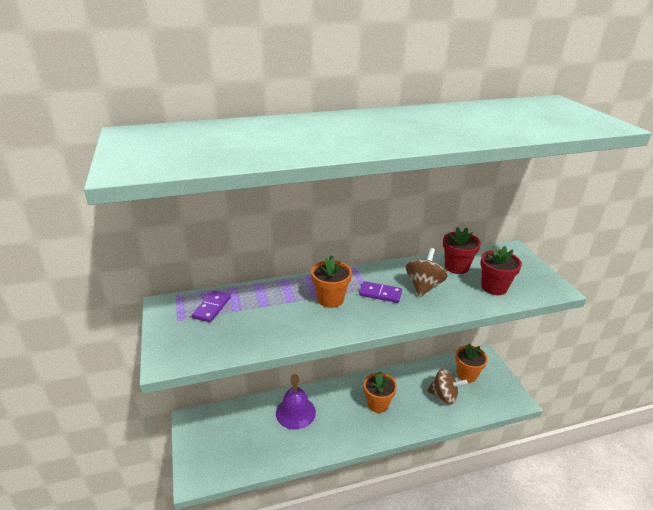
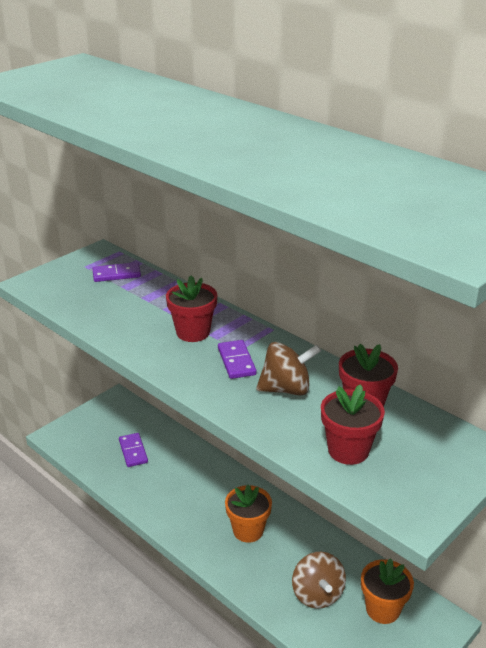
camera: 60 degrees right, 0 degrees up
(258, 434) = (133, 451): none -> purple domino
(295, 412) = (181, 466): purple bell -> none
(330, 299) = (193, 332): orange flower pot -> red flower pot

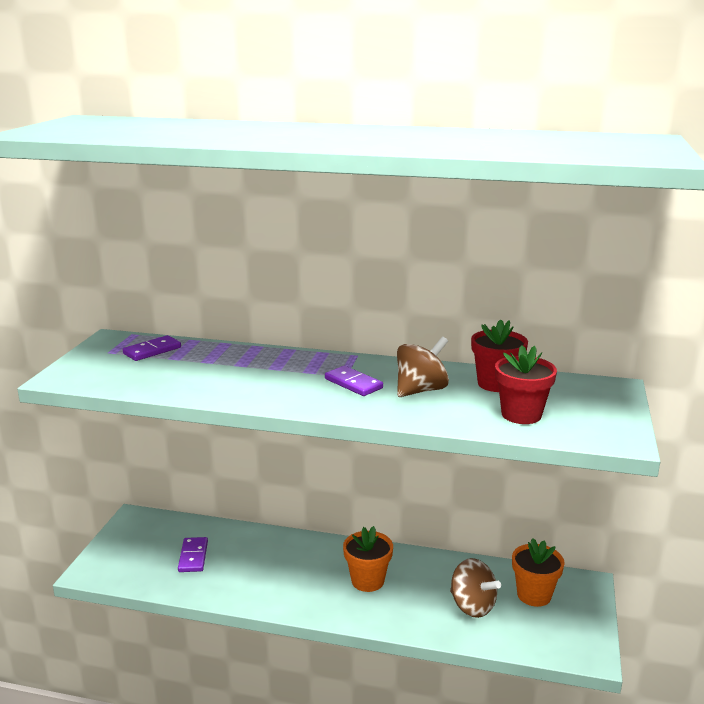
camera: 30 degrees left, 10 degrees down
(133, 451) = (193, 556): purple domino -> purple domino turned 45 degrees clockwise
(193, 332) = (286, 374): red flower pot -> none

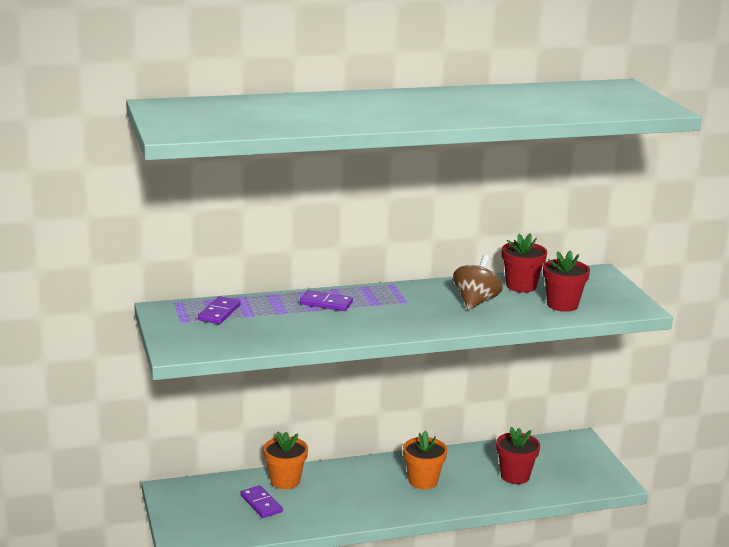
camera: 30 degrees left, 0 degrees up
(353, 383) = (421, 306): purple domino -> purple domino (326, 303)
(472, 606) = (515, 476): brown spinning top -> red flower pot
(534, 595) = (551, 457): orange flower pot -> orange flower pot (285, 481)

